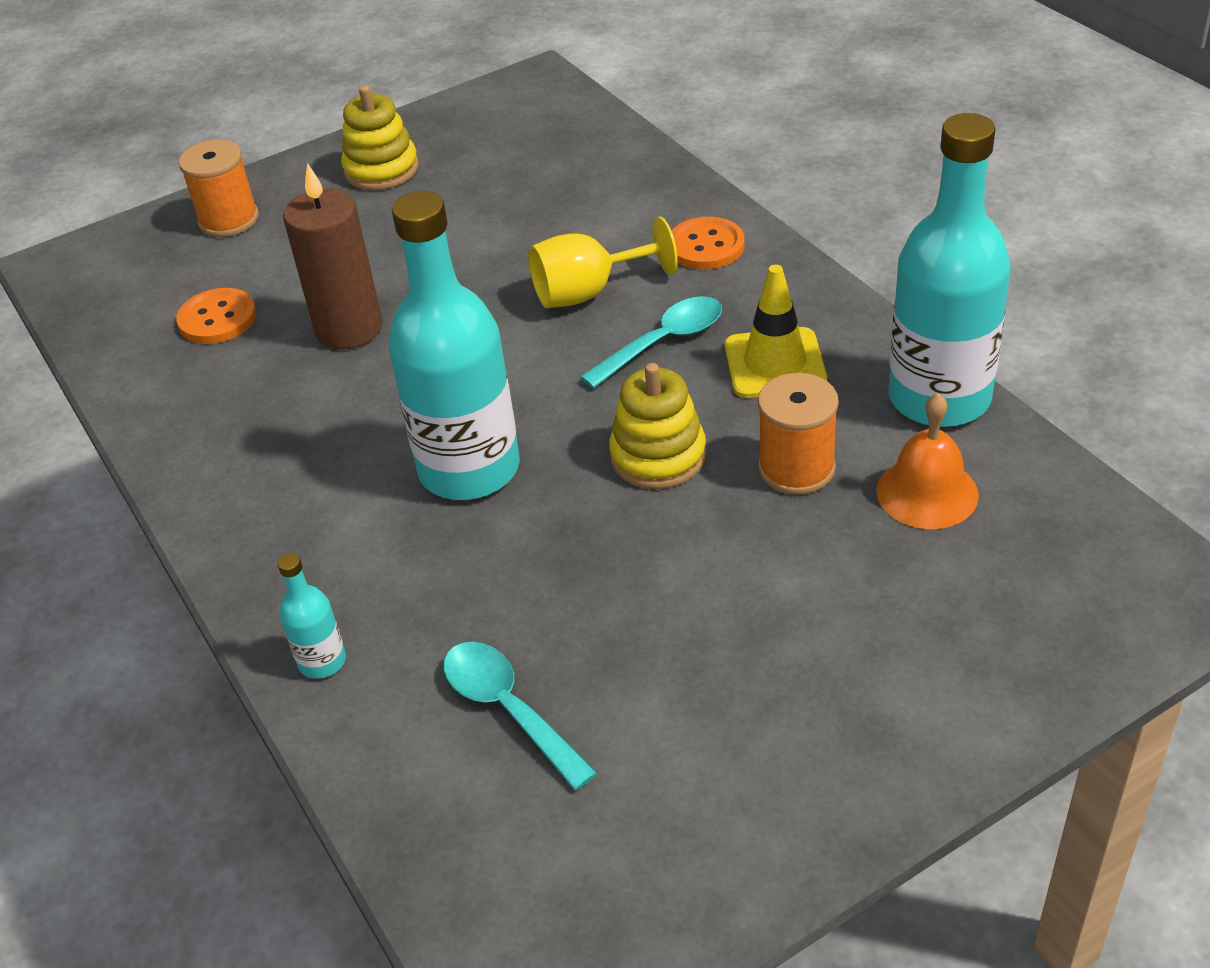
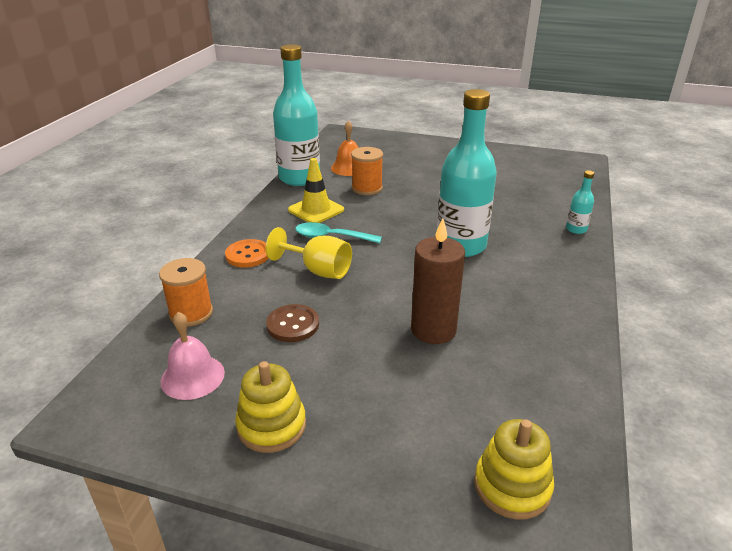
camera: 135 degrees left, 10 degrees down
(217, 319) = (493, 390): orange button -> none
(229, 220) = (409, 472): orange spool -> orange spool (191, 313)
(503, 230) = (293, 325): none -> brown button
(508, 145) = (192, 376): none -> pink bell
(509, 709) = (528, 193): turquoise spoon -> none
(658, 456) = (396, 212): yellow stacking toy -> yellow stacking toy (512, 486)

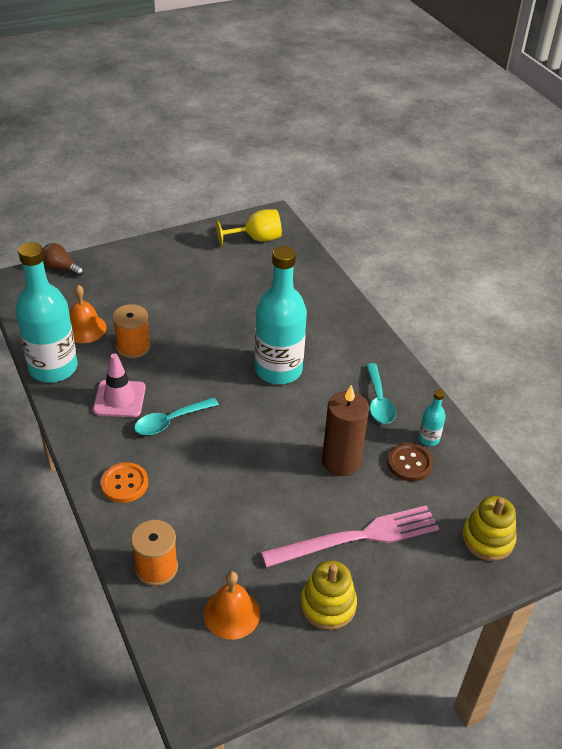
camera: 45 degrees left, 10 degrees up
(192, 376) = (231, 613): pink bell -> orange bell
(293, 325) = (245, 523): brown button -> brown button (409, 463)
(316, 210) = (119, 399): yellow traffic cone -> pink traffic cone
(318, 270) = (202, 462): yellow goblet -> yellow goblet (256, 239)
(371, 393) = (357, 537): none -> pink fork
(378, 136) = (61, 268): none -> brown light bulb
(530, 307) = (378, 401): none -> turquoise spoon
(576, 229) = (339, 305): turquoise bottle -> turquoise bottle (428, 439)

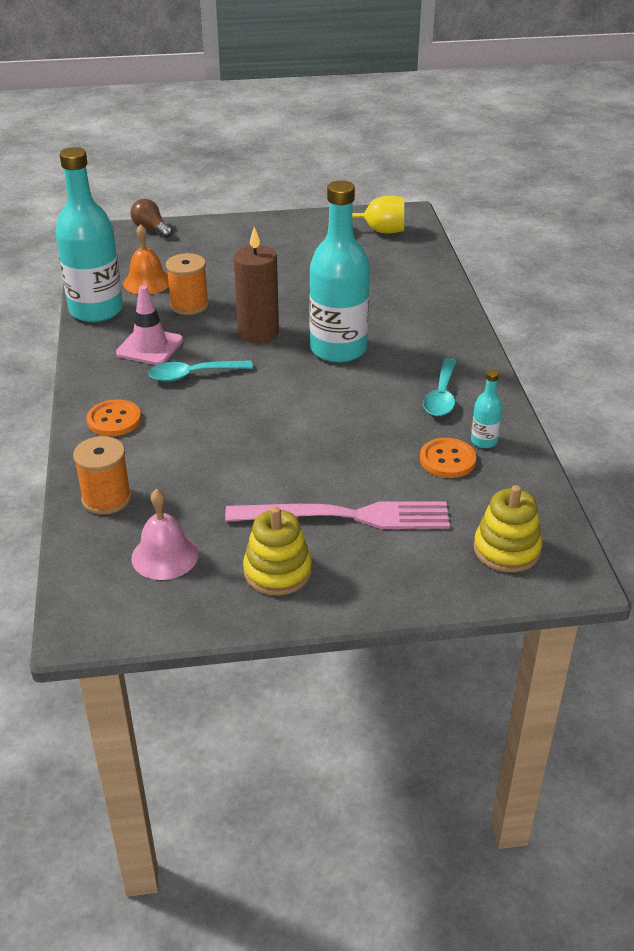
camera: 20 degrees right, 5 degrees down
(231, 613) = (165, 556): orange bell -> pink bell
(341, 461) = (365, 443): brown candle -> brown candle (258, 333)
(409, 463) = (447, 460): brown button -> orange button

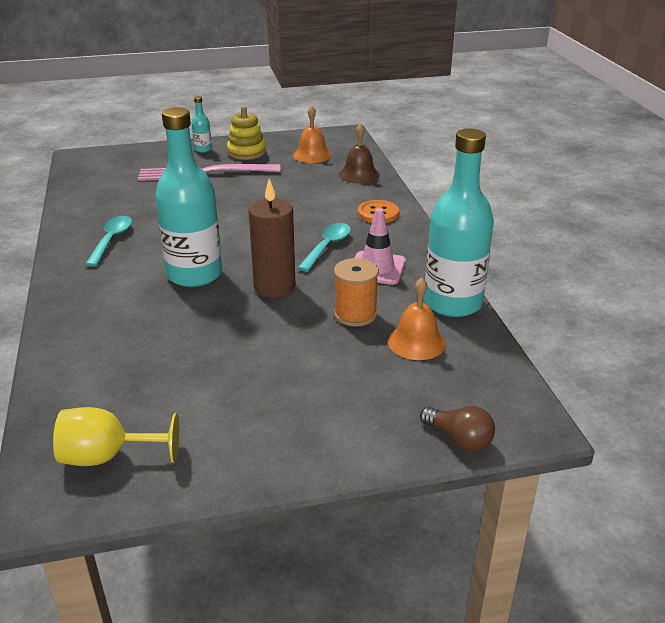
camera: 175 degrees right, 5 degrees down
(106, 498) = (359, 174): orange spool -> brown bell
(165, 556) = (312, 155): pink bell -> orange bell
(193, 375) = (327, 247): turquoise spoon -> turquoise spoon turned 45 degrees counterclockwise
(447, 460) = (126, 201): orange button -> none
(484, 441) = (93, 212): turquoise bottle -> turquoise bottle (203, 149)
(506, 549) = (110, 164): yellow stacking toy -> none

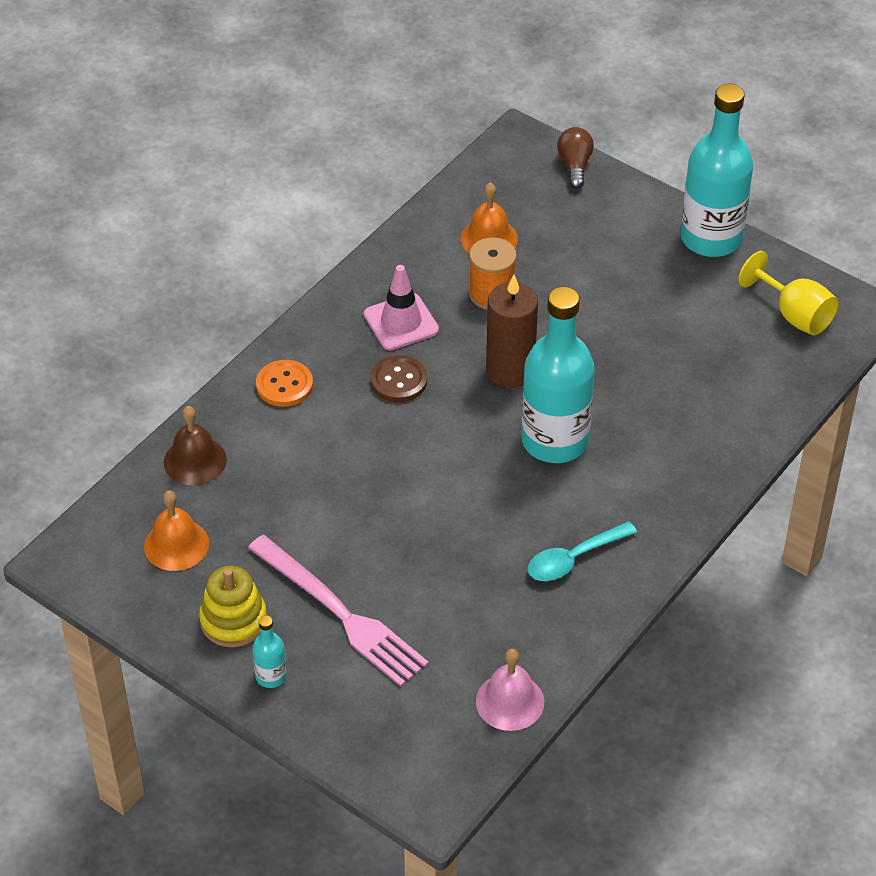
camera: 130 degrees left, 15 degrees up
(80, 189) = (510, 701): none -> pink bell
(327, 247) = (398, 380): turquoise spoon -> brown button
(453, 303) = (407, 245): turquoise bottle -> turquoise bottle (711, 238)

